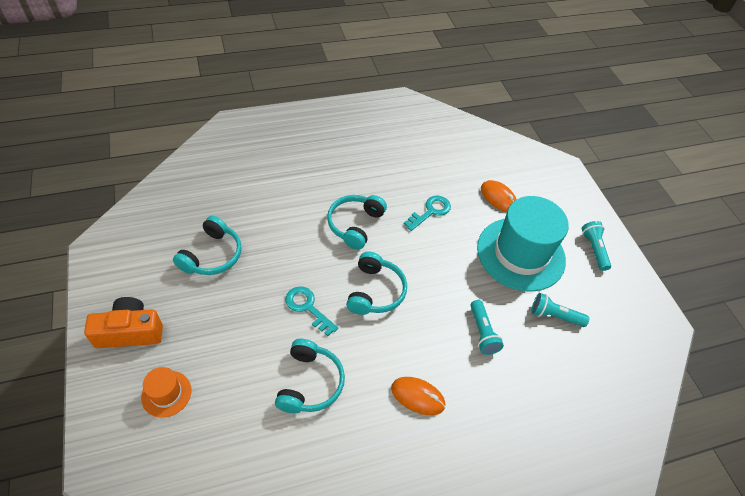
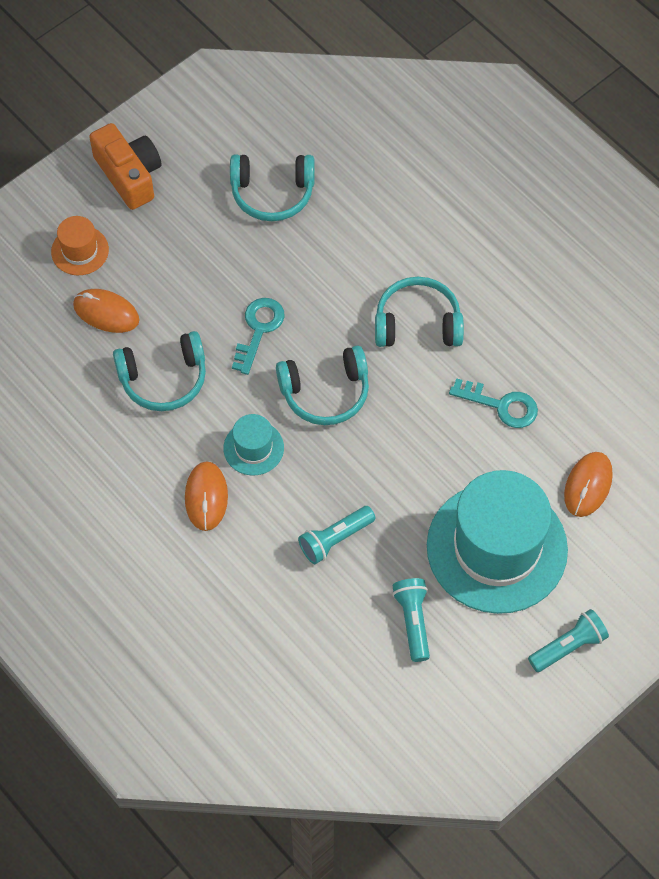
camera: 70 degrees right, 10 degrees up
(231, 398) = (106, 313): none -> orange mouse
(394, 350) = (253, 448): none -> turquoise hat

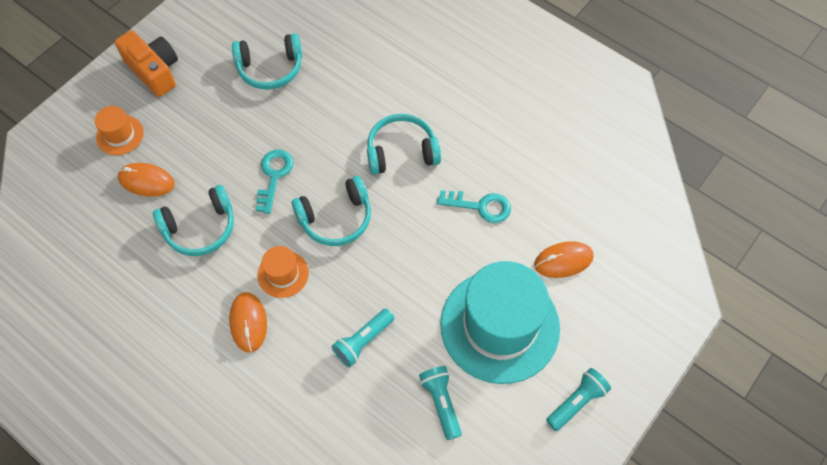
camera: 10 degrees left, 0 degrees up
(253, 448) = (283, 274): turquoise hat -> orange hat
(588, 485) = (563, 261): orange mouse -> orange mouse turned 60 degrees clockwise

